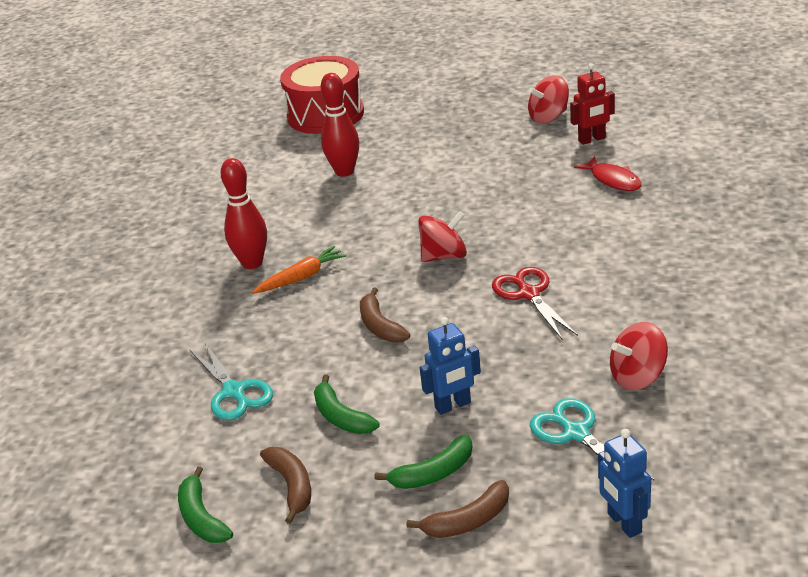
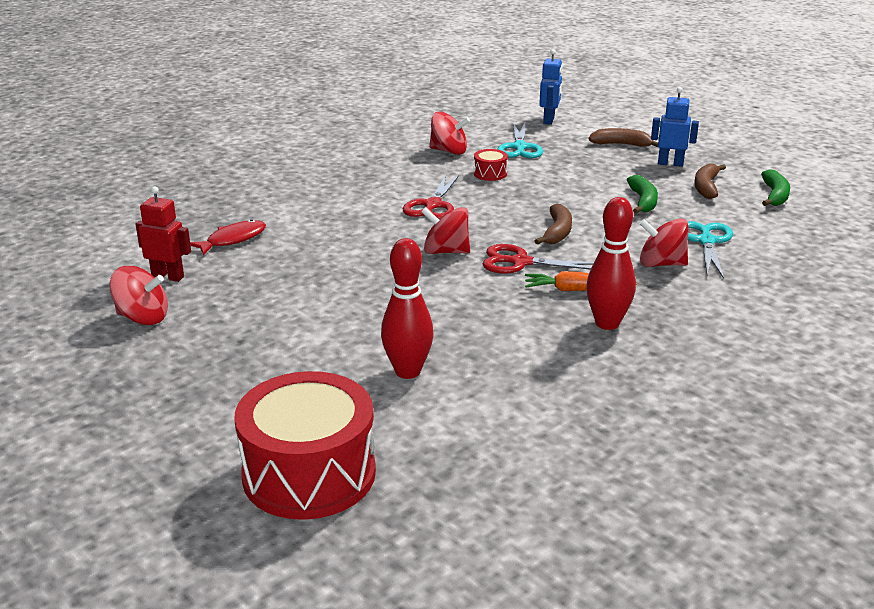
camera: 145 degrees left, 5 degrees down
(255, 340) = (661, 264): none -> red spinning top
(372, 278) = (521, 262): none -> red scissors
(433, 473) = (617, 163): green banana -> none
(453, 405) = (567, 180): blue robot -> blue robot (670, 163)
(542, 367) = (490, 173): none -> red drum
(613, 180) = (233, 239): red fish -> red fish turned 45 degrees clockwise

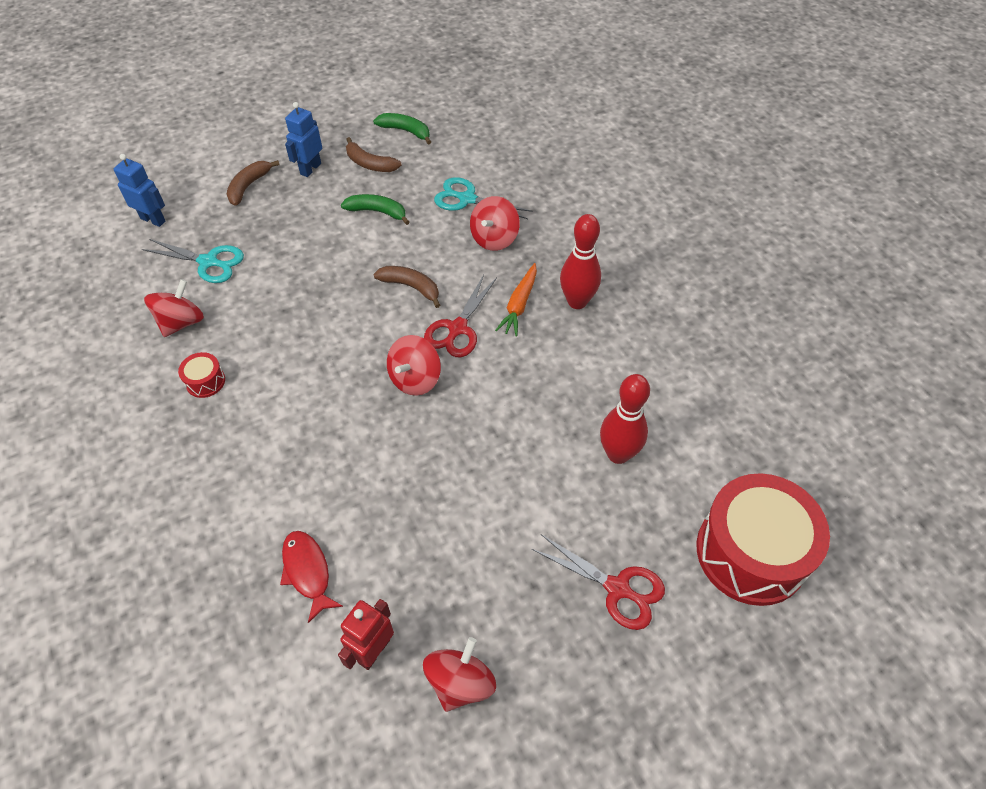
camera: 75 degrees left, 25 degrees up
(433, 205) = (310, 367): red scissors -> red scissors (617, 588)
(490, 173) = (259, 302): red drum -> red drum (205, 381)

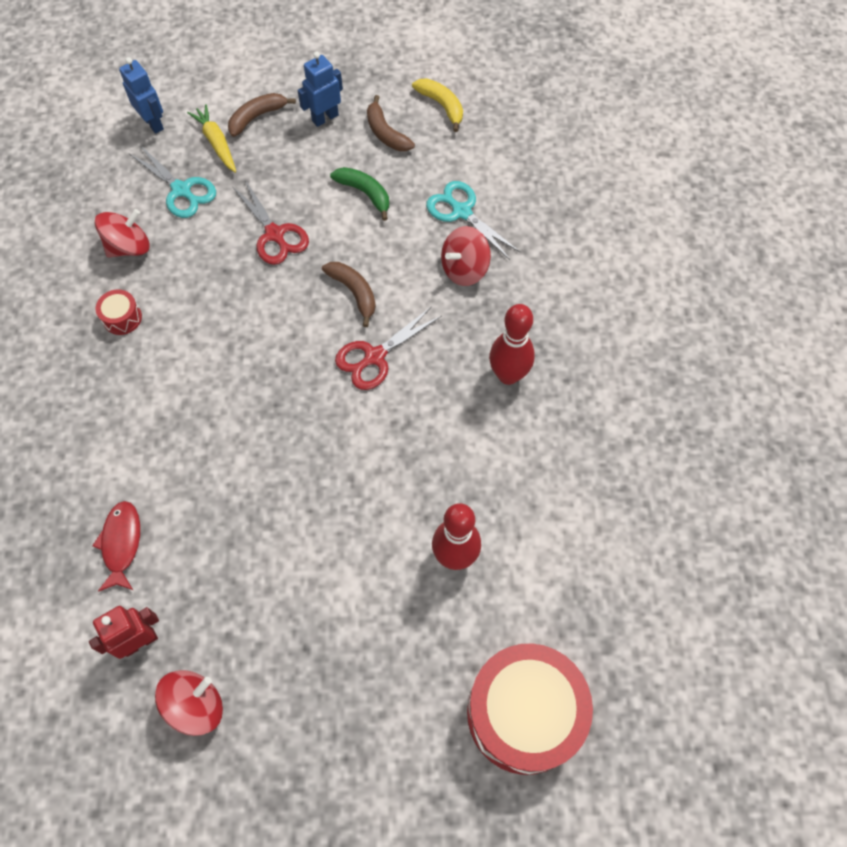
camera: 25 degrees right, 10 degrees up
(222, 216) = (216, 143): none -> yellow carrot
(405, 131) = (441, 106): green banana -> yellow banana
(415, 379) = (307, 394): red spinning top -> none
(519, 305) = (448, 355): orange carrot -> none
(617, 588) = (378, 687): red scissors -> red scissors (275, 234)

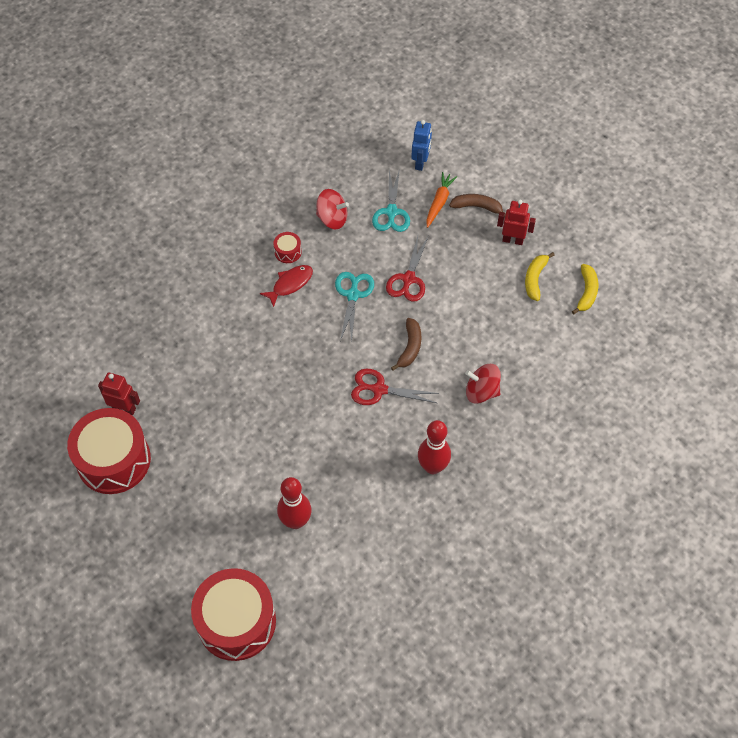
camera: 50 degrees right, 5 degrees down
(121, 544) = (166, 358): red fish -> red fish (290, 284)
(196, 705) = (114, 460): red spinning top -> red drum
(216, 143) = (439, 202): yellow carrot -> orange carrot
(325, 118) = (512, 240): blue robot -> red robot
(365, 193) = (481, 301): green banana -> none
(386, 133) = (535, 279): brown banana -> yellow banana
(462, 212) = (520, 360): turquoise scissors -> turquoise scissors (353, 295)

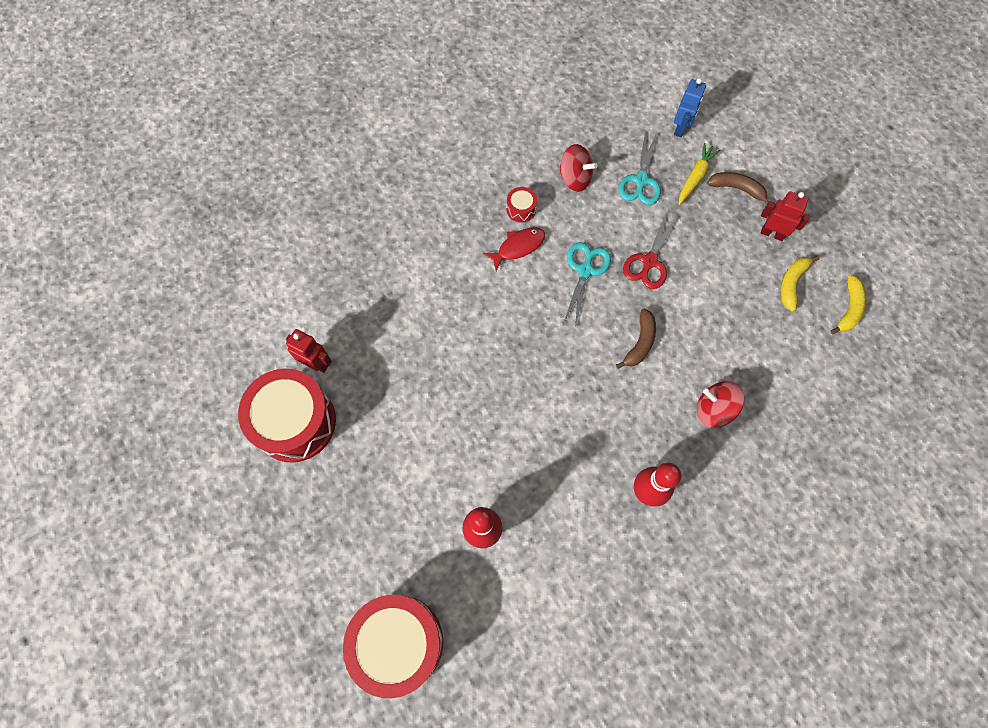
camera: 10 degrees right, 10 degrees up
(379, 389) = (599, 388): red scissors -> none
(439, 202) = (695, 177): orange carrot -> yellow carrot

